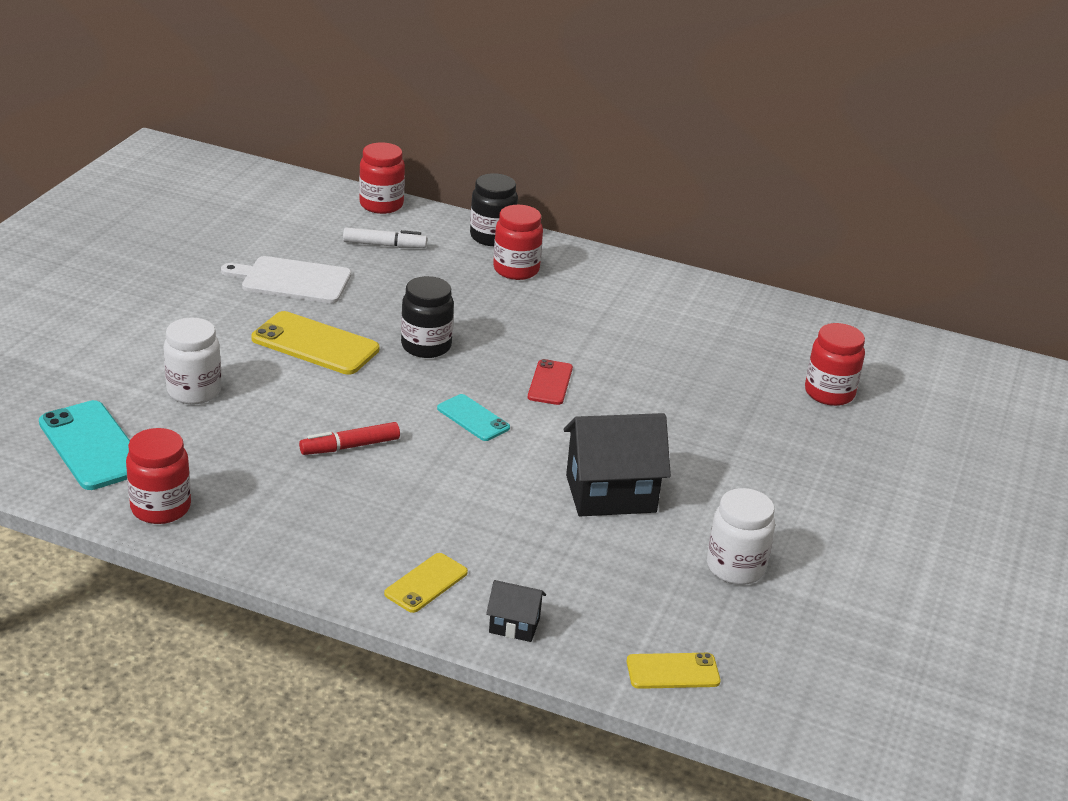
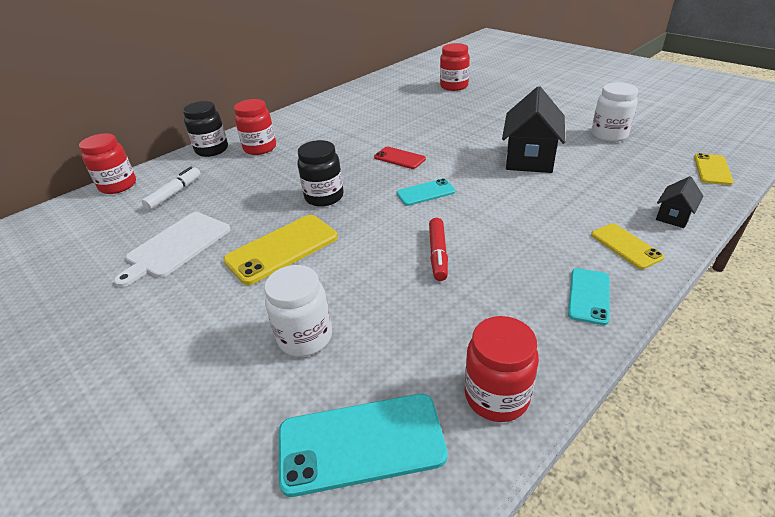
camera: 60 degrees left, 5 degrees up
(319, 556) = (589, 296): none -> turquoise phone

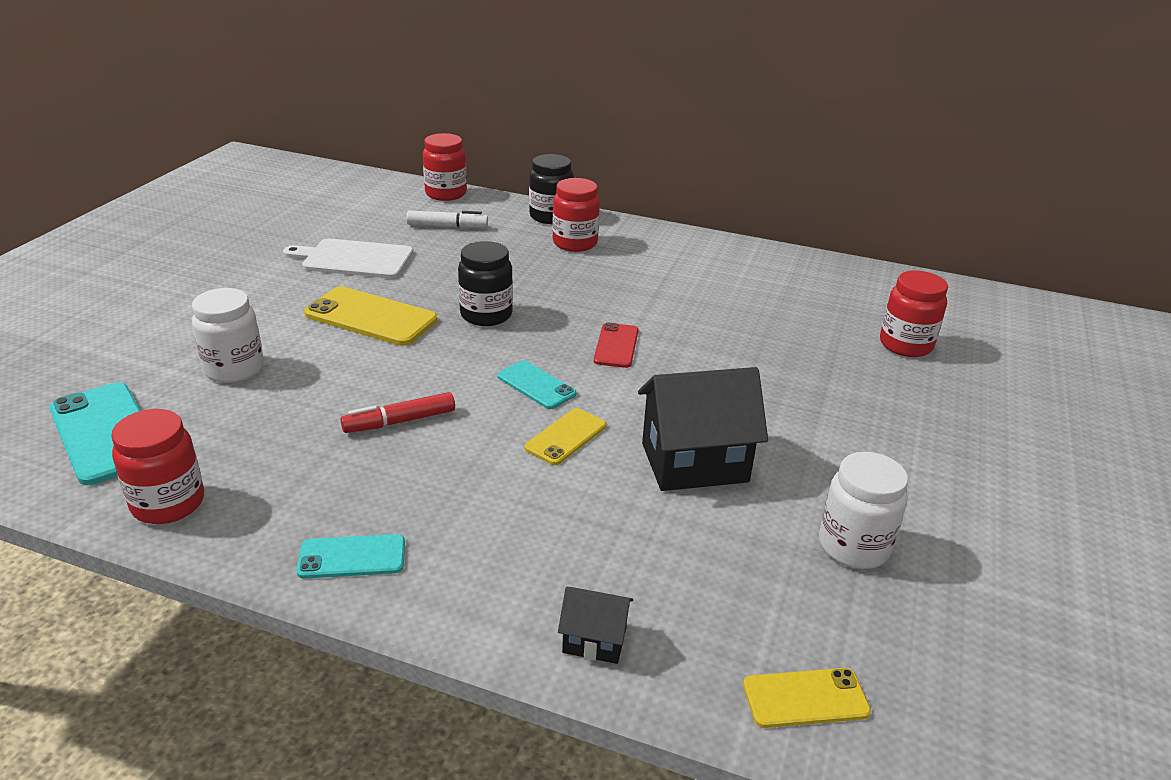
camera: 60 degrees right, 5 degrees down
(626, 246) = (482, 586): yellow phone -> yellow phone (566, 437)

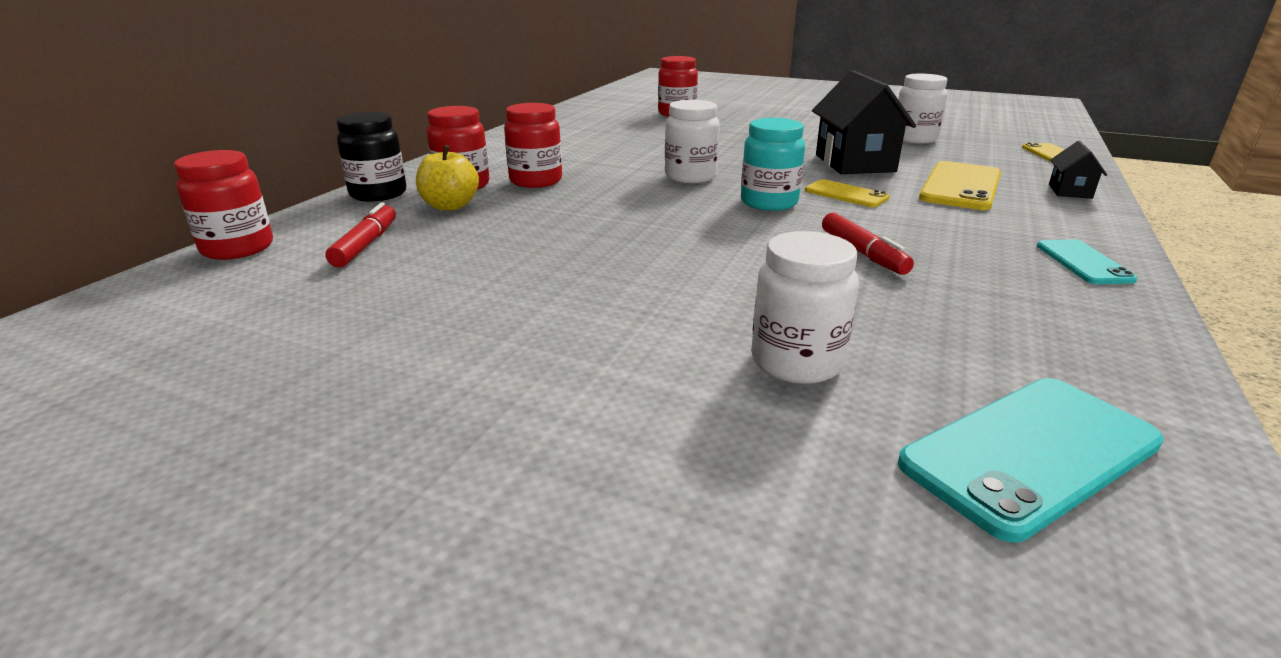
camera: 85 degrees left, 5 degrees down
(168, 503) = (1119, 366): red jar -> red jar (536, 181)
(354, 259) = (445, 301): white cutting board -> none
(371, 317) = (635, 279): yellow phone -> yellow phone (961, 186)
(447, 226) = (366, 244): white marker -> red marker
(486, 315) = (631, 221): black jar -> none
(523, 244) = (450, 206): none -> yellow apple
(536, 385) = (769, 202): turquoise phone -> turquoise jar
(616, 346) = (690, 177): red phone -> white jar

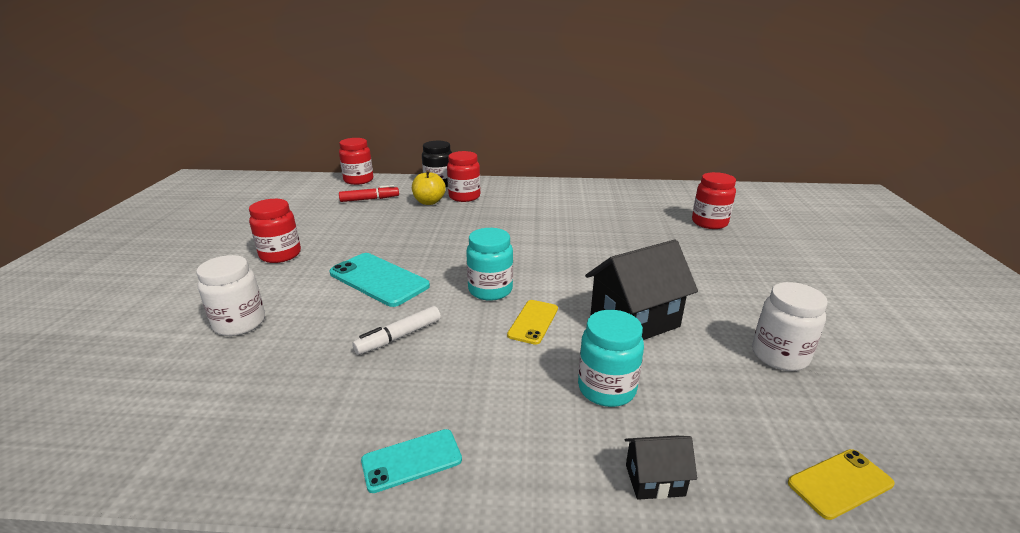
camera: 70 degrees right, 0 degrees up
(536, 181) = (485, 211): red jar -> red jar (280, 255)
(690, 177) = (530, 254): white jar -> none
(863, 253) = (399, 337): red marker -> white marker
(961, 186) = (606, 388): yellow phone -> turquoise jar
(1030, 453) = (131, 401): turquoise phone -> turquoise phone (378, 279)

